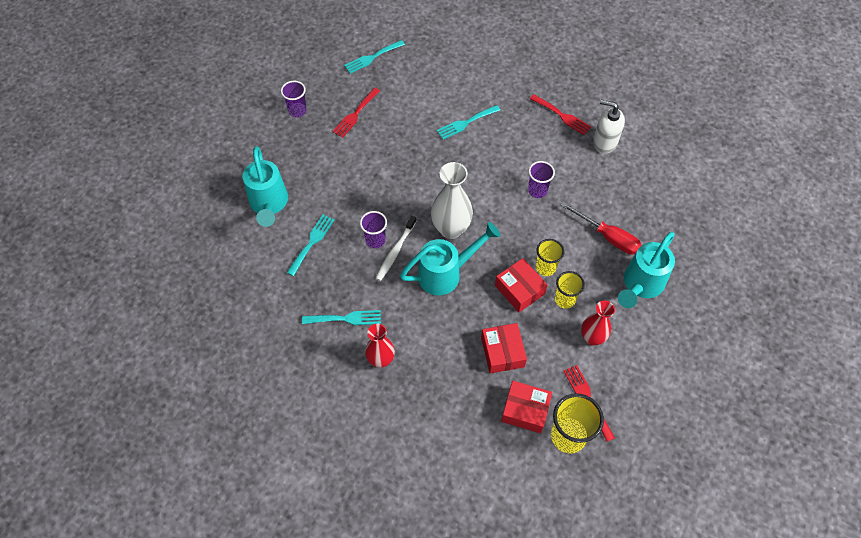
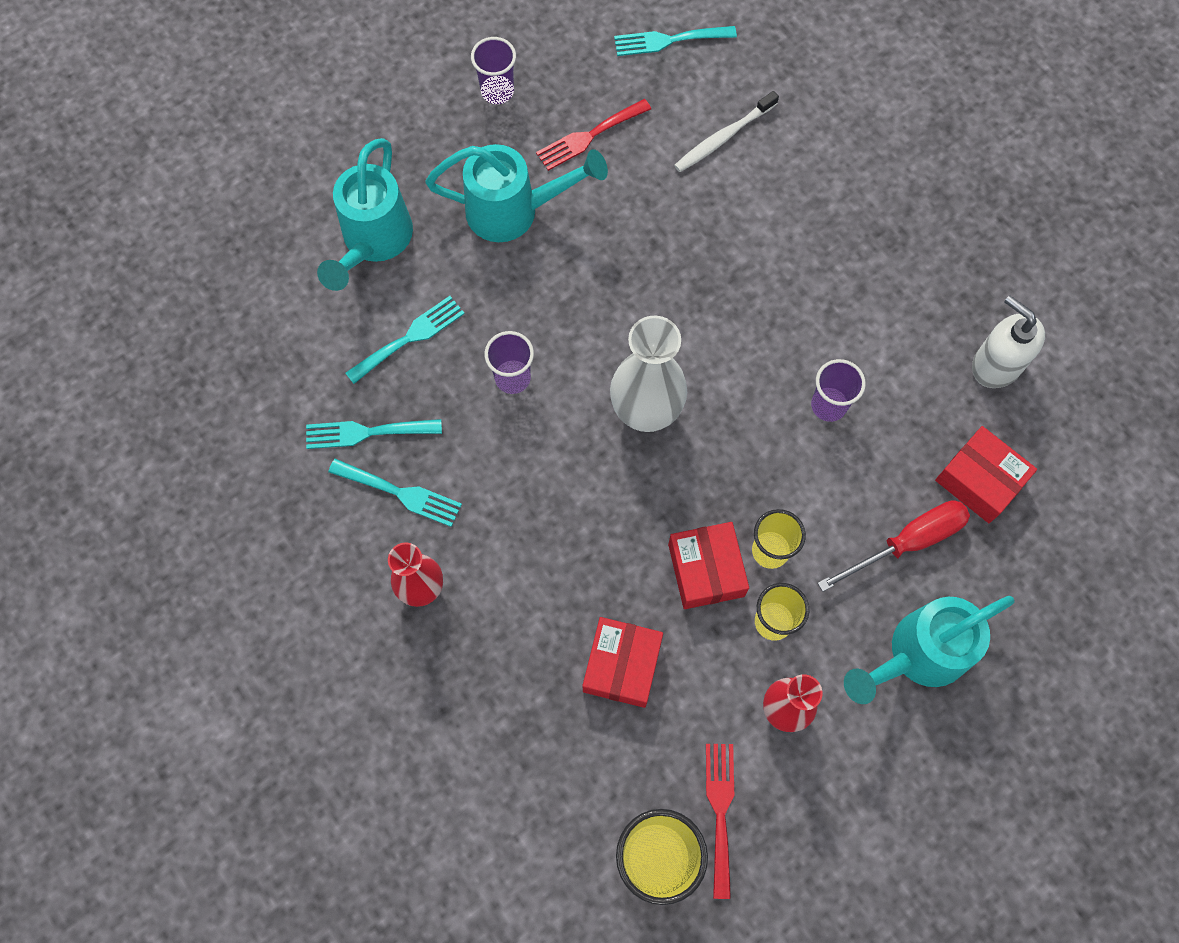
camera: 25 degrees right, 10 degrees up
(395, 252) = (535, 412): white toothbrush -> white toothbrush (723, 138)
(446, 273) = (599, 487): turquoise watering can -> turquoise watering can (515, 211)
(466, 123) = (768, 228): turquoise fork -> turquoise fork (366, 432)
(525, 410) = (608, 781): red box -> red box (979, 480)
(562, 116) = (946, 284): red fork -> none
(608, 237) = (907, 542): red screwdriver -> red screwdriver turned 90 degrees counterclockwise

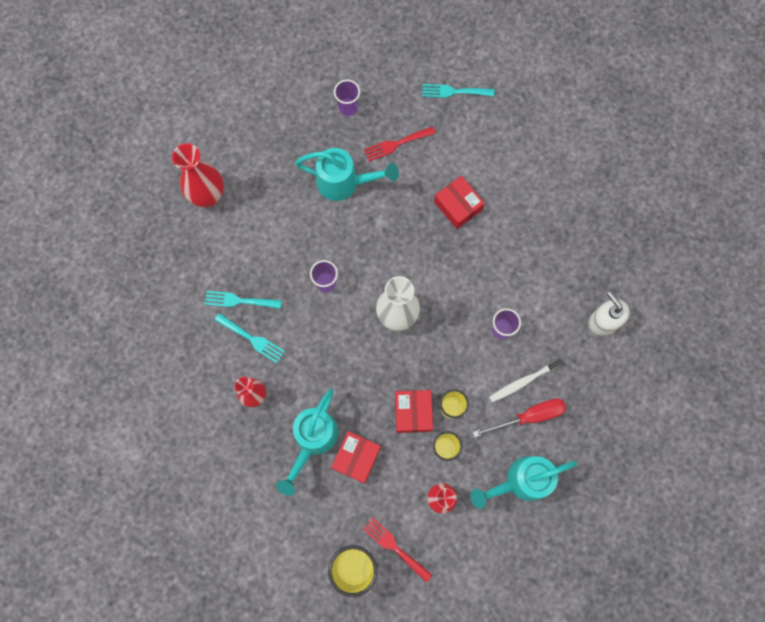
camera: 10 degrees right, 5 degrees up
(283, 269) = (208, 196): none -> red vase
(373, 243) = (261, 189): turquoise watering can -> turquoise watering can (312, 440)
(410, 337) = (272, 249): turquoise fork -> none
(720, 811) = (394, 547): red fork -> red fork turned 60 degrees counterclockwise
(723, 138) = (473, 158): white toothbrush -> white toothbrush (523, 382)
(979, 480) = (578, 388): red box -> red box (458, 206)

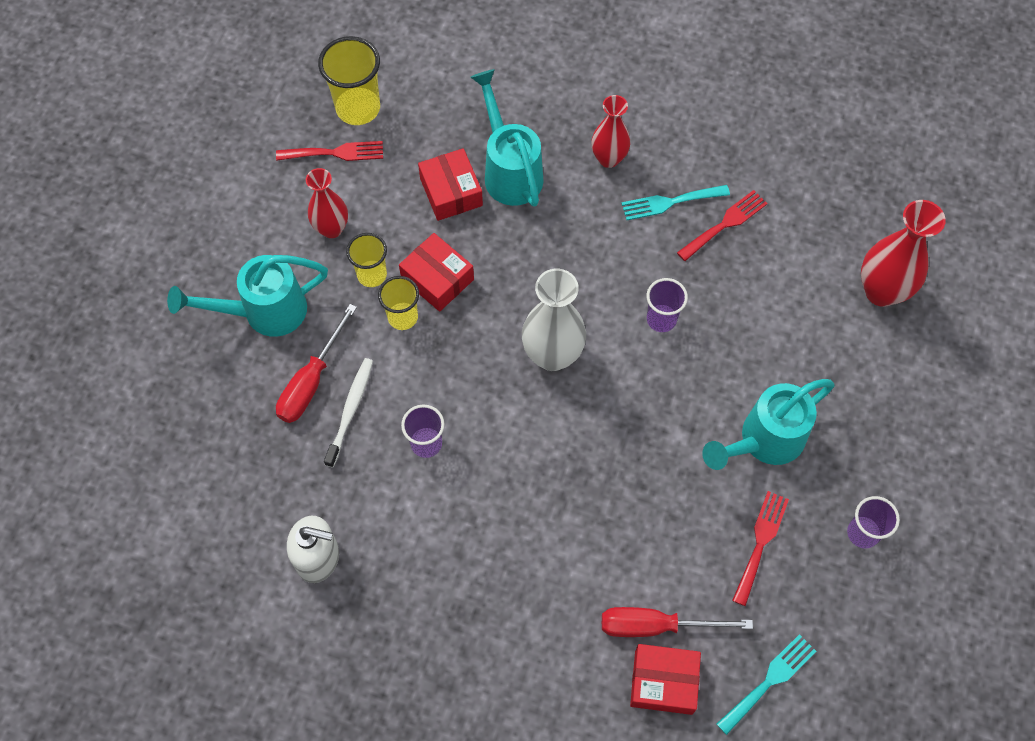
camera: 135 degrees right, 10 degrees down
(239, 300) = (725, 224): turquoise fork -> red fork
(458, 206) = (613, 537): red box -> red box (663, 682)
(478, 154) = (655, 625): none -> red screwdriver
(520, 481) = (263, 312): turquoise watering can -> turquoise watering can turned 135 degrees counterclockwise

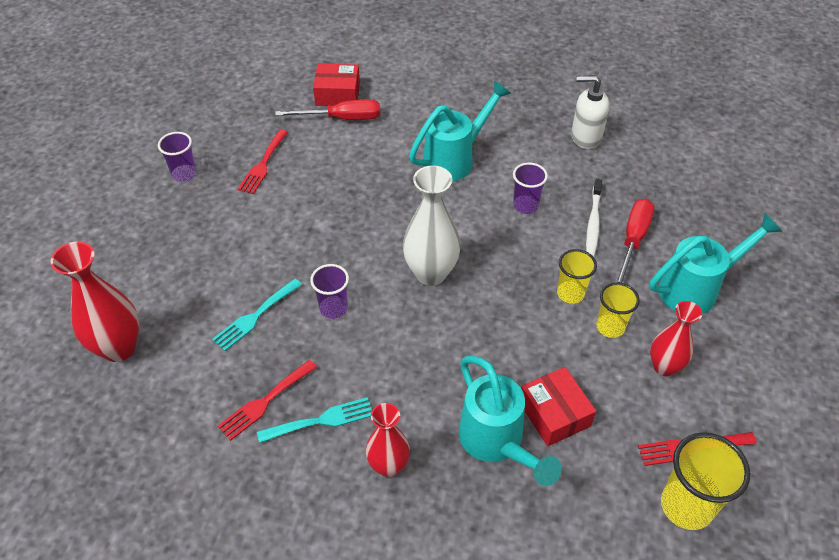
camera: 175 degrees right, 15 degrees down
(437, 279) = (547, 328): red box -> none
(763, 441) = (252, 225): turquoise watering can -> turquoise watering can (455, 159)
(769, 680) = (267, 98): turquoise fork -> turquoise fork (255, 317)

